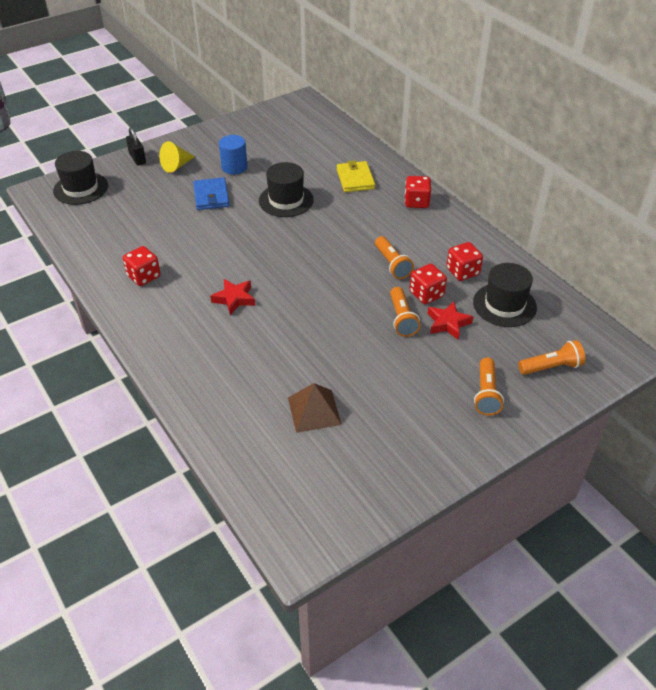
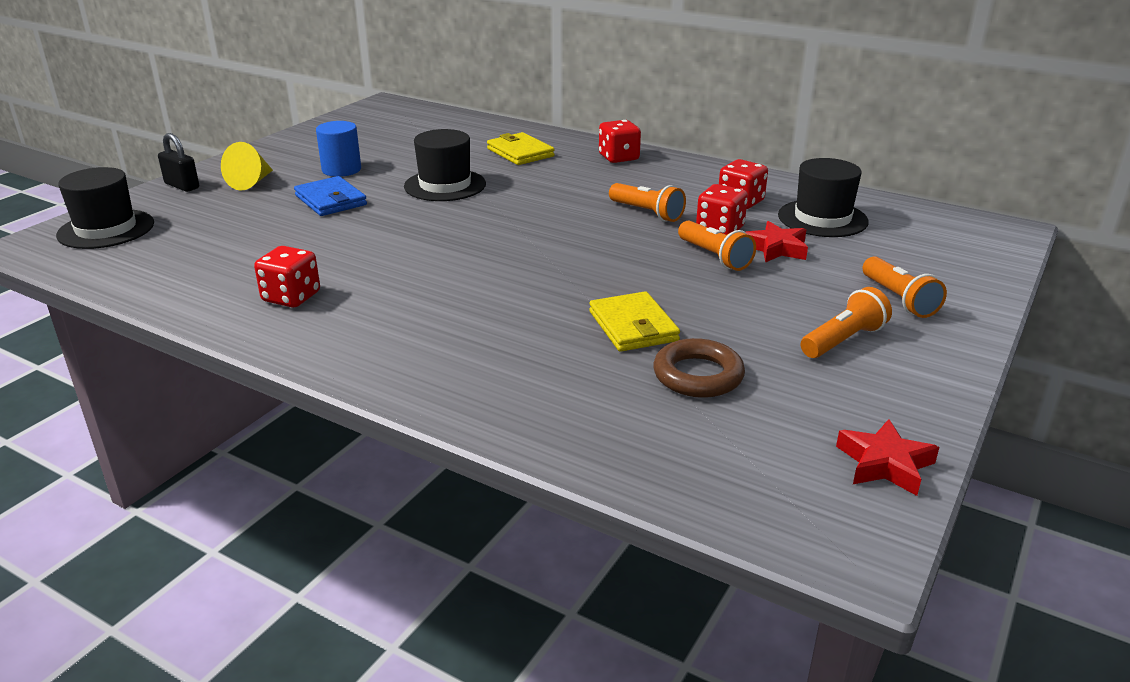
camera: 25 degrees left, 15 degrees down
(234, 299) = (460, 289): red star -> red star (884, 464)
(307, 361) = (633, 326): none -> yellow wallet
(314, 411) = (698, 375): brown pyramid -> brown ring
(551, 367) = (940, 257): orange flashlight -> orange flashlight (843, 340)

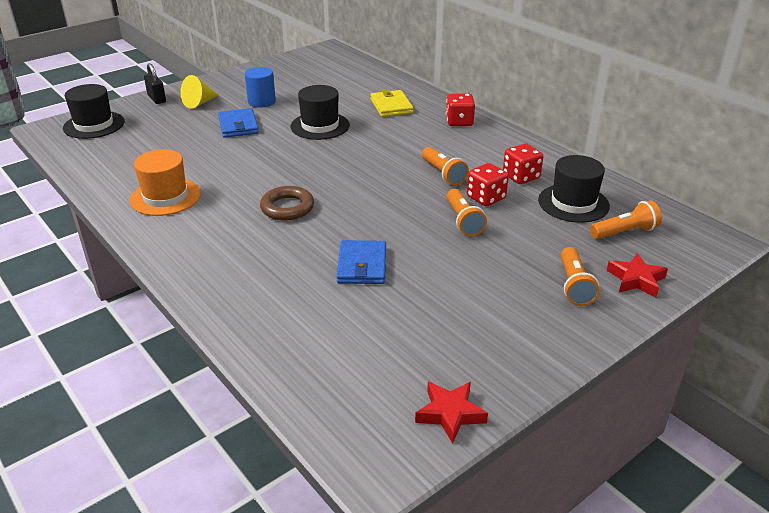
camera: 20 degrees right, 5 degrees up
(291, 297) = (165, 197): red dice -> orange hat
(633, 326) = (362, 265): yellow wallet -> blue wallet
(698, 375) = (376, 314): brown ring -> brown ring (287, 208)
(776, 248) = (515, 222): red star -> red star (636, 279)
(843, 340) = (502, 310): orange flashlight -> orange flashlight (624, 232)

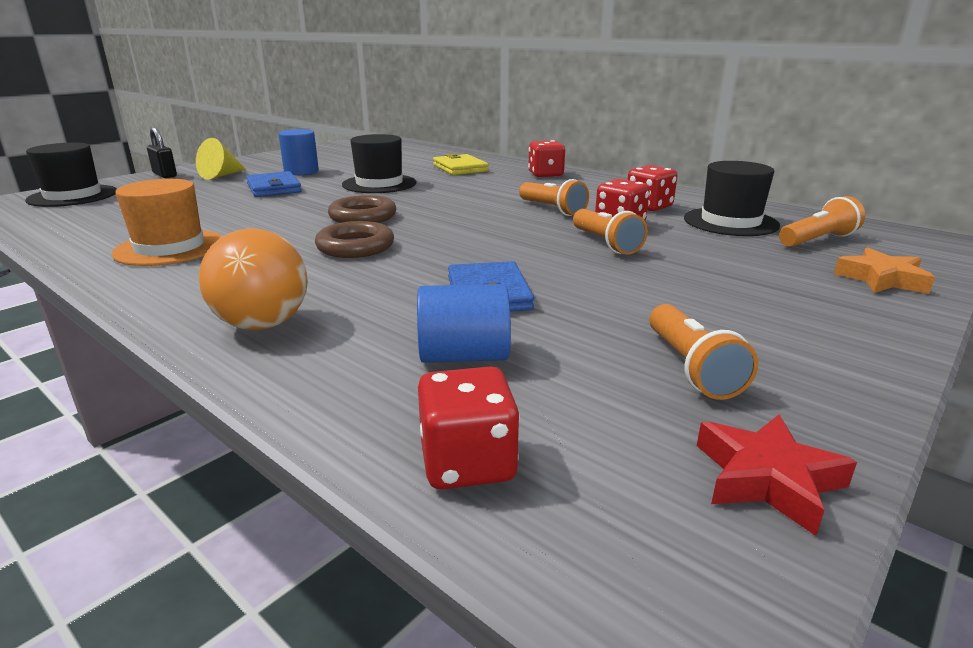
camera: 10 degrees left, 10 degrees down
(221, 279) = (263, 324): none -> orange ball
(299, 171) = (363, 217): none -> brown ring
(311, 386) = (467, 463): none -> red dice
(330, 317) = (464, 356): none -> blue cylinder
(574, 285) = (808, 291): orange flashlight -> orange flashlight (691, 368)
(636, 279) = (881, 279): red star -> orange star

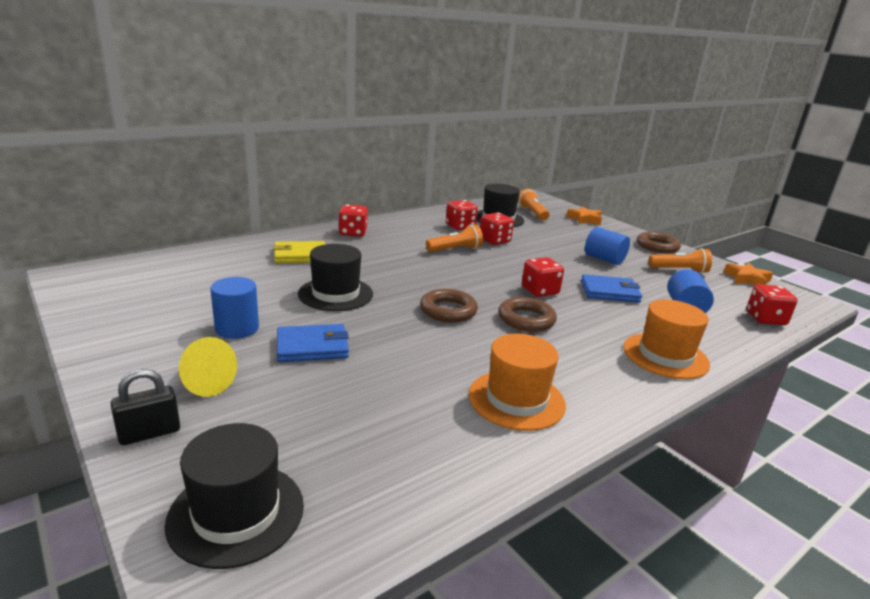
camera: 80 degrees left, 0 degrees up
(263, 324) = (665, 356): orange ball -> orange hat
(452, 251) = (540, 291): none -> red dice
(605, 243) = (531, 251): orange flashlight -> none
(648, 292) = (604, 259): none -> blue cylinder
(767, 479) = (747, 279): red star -> orange star
(835, 351) = (657, 246): none -> brown ring

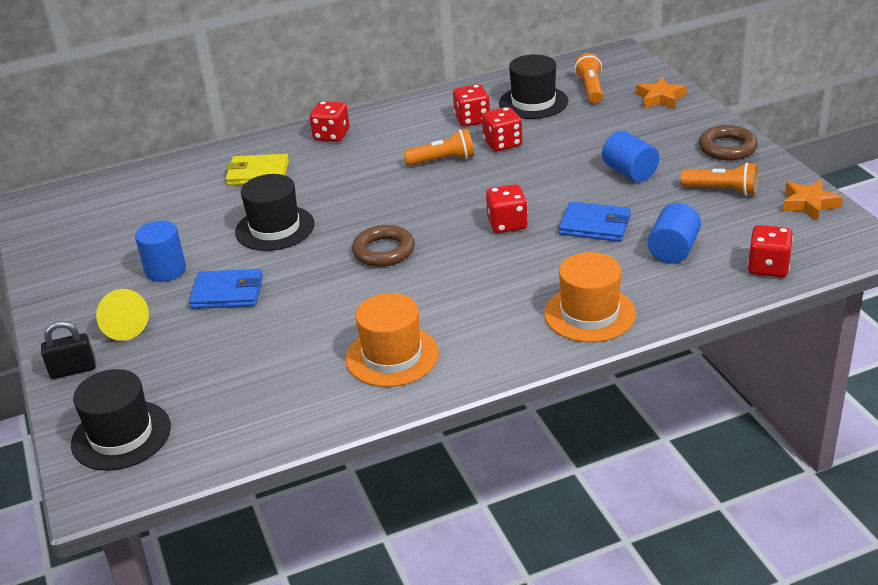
camera: 20 degrees right, 10 degrees up
(526, 319) = (464, 264): brown ring -> none

